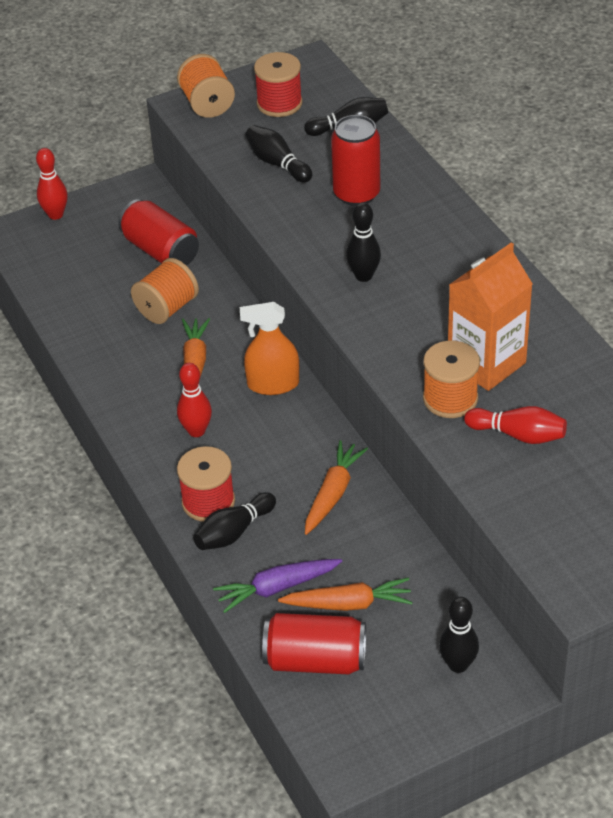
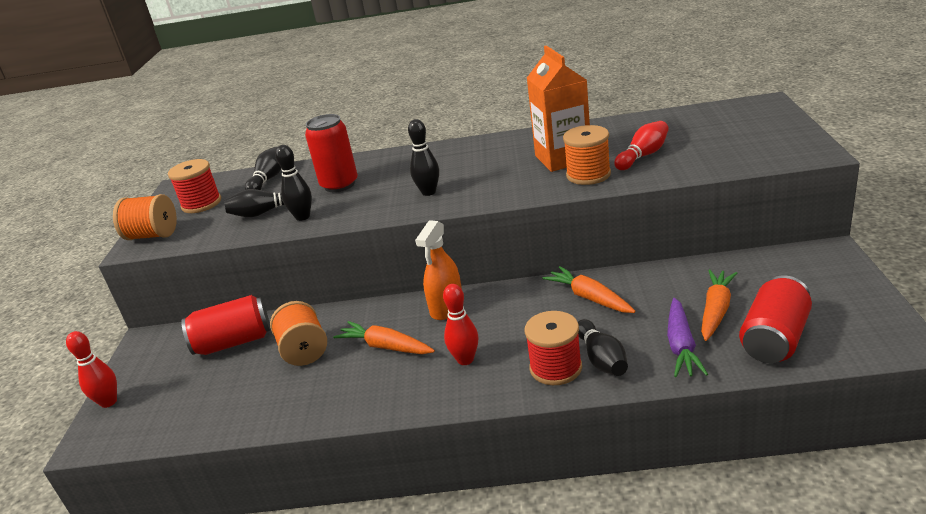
camera: 60 degrees left, 15 degrees down
(458, 665) = (800, 270): black bowling pin -> black bowling pin (302, 217)

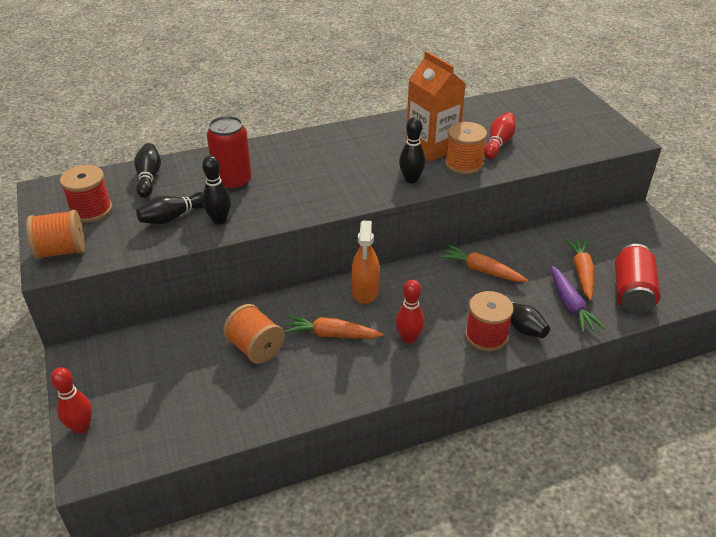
camera: 25 degrees left, 10 degrees up
(233, 342) = (177, 348): red can -> none
(428, 192) = (330, 187): black bowling pin -> black bowling pin (411, 179)

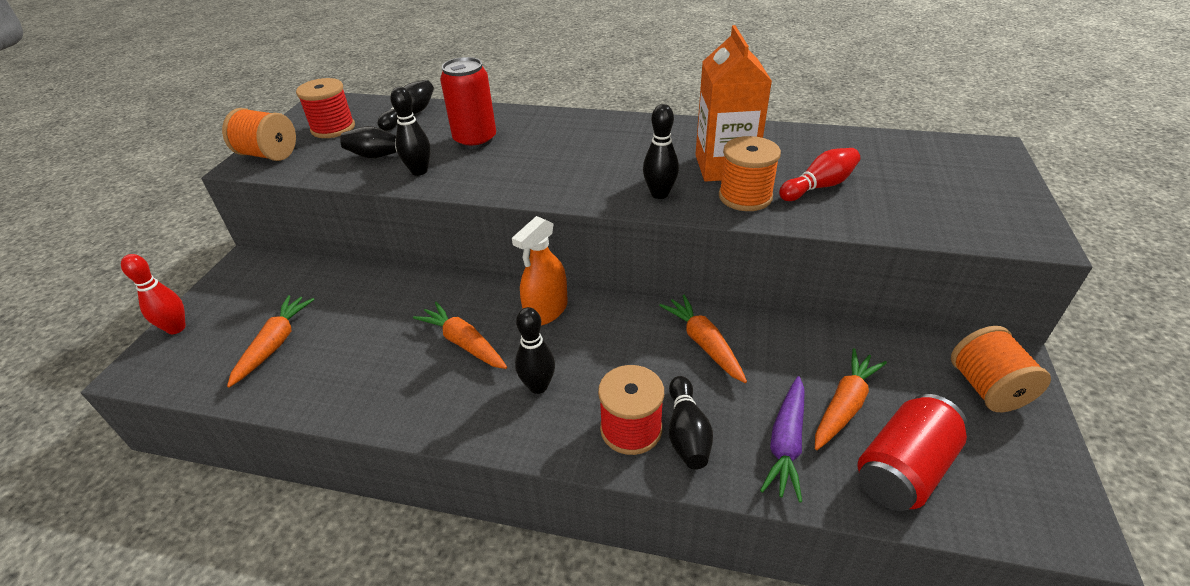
camera: 35 degrees right, 0 degrees up
(187, 398) = (275, 344): none -> orange carrot
(255, 348) = (382, 323): orange spool -> orange spool (987, 388)
(408, 338) = (538, 386): red bowling pin -> black bowling pin

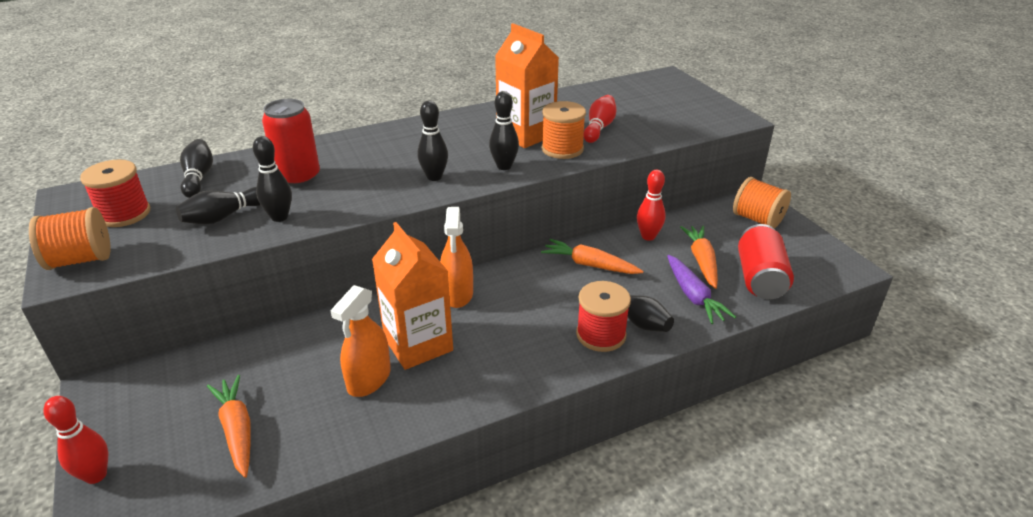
camera: 40 degrees left, 5 degrees down
(395, 354) = (369, 379): none -> orange spray bottle
(463, 343) = (418, 344): orange carrot -> orange carton
(538, 386) = (510, 342): black bowling pin -> black bowling pin (434, 177)
(808, 342) = (648, 236): none -> red bowling pin

